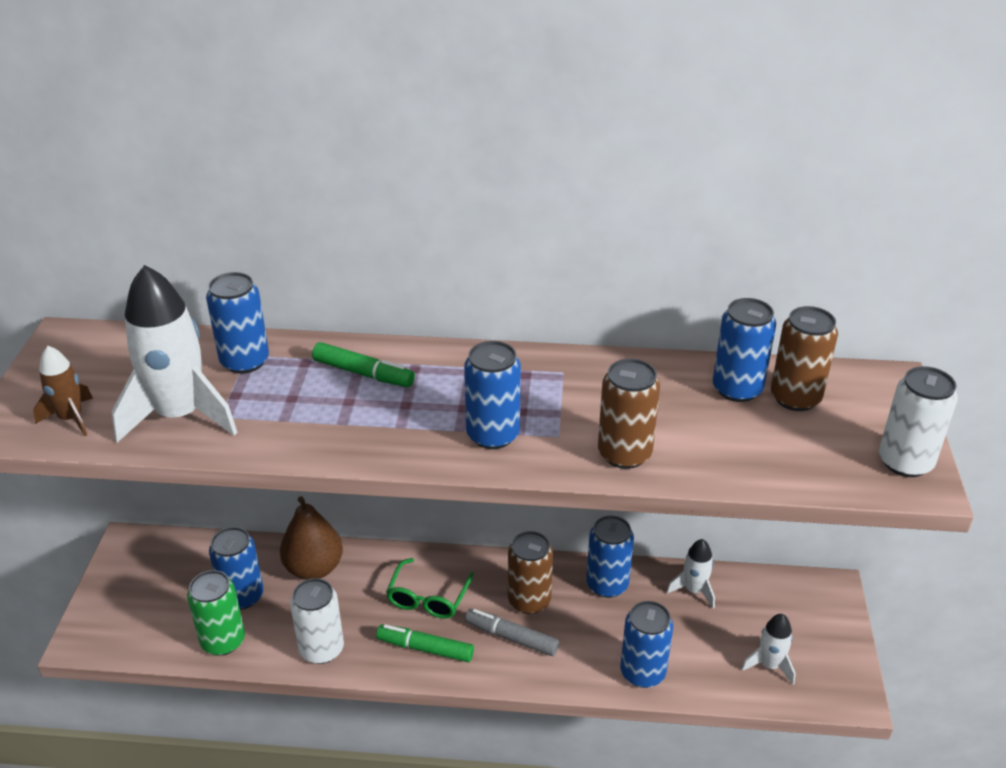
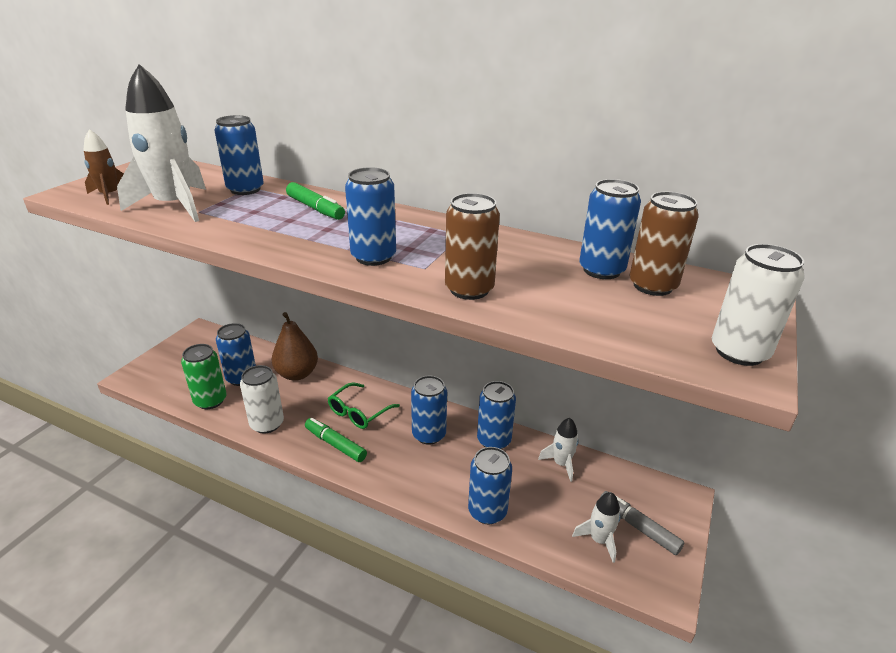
camera: 20 degrees right, 5 degrees down
(511, 637) = (401, 455): grey marker -> grey marker (638, 527)
(529, 600) = (429, 434): brown can -> blue can

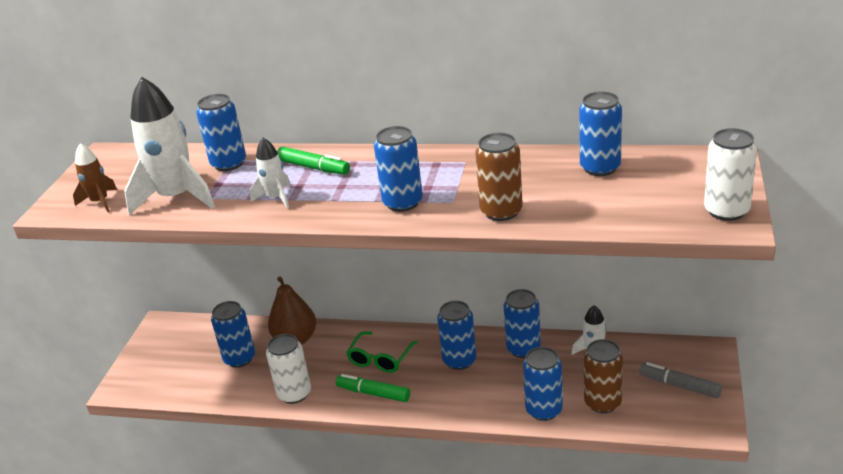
camera: 10 degrees left, 0 degrees up
(210, 400) = (221, 388): green can -> none
(599, 540) = (649, 405): white rocket -> white rocket (276, 198)
(652, 286) = (646, 172): brown can -> brown can (602, 402)

